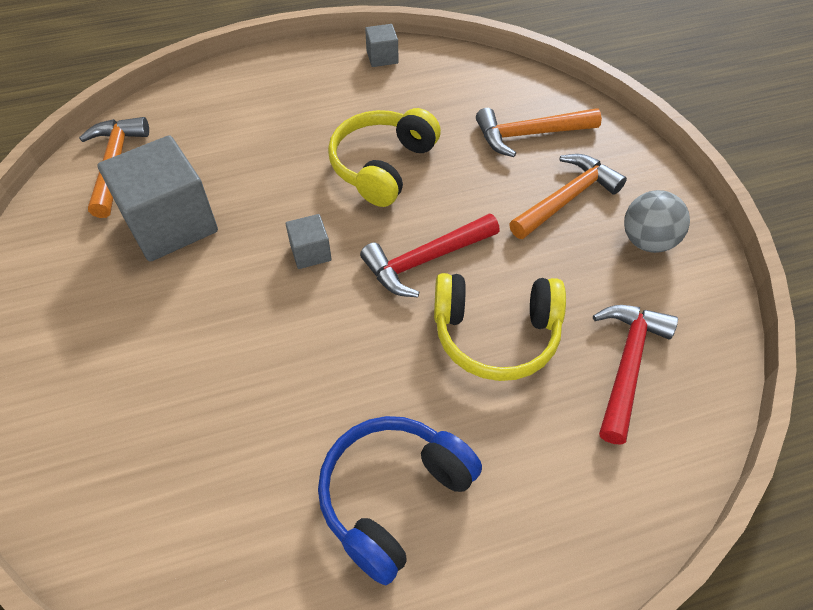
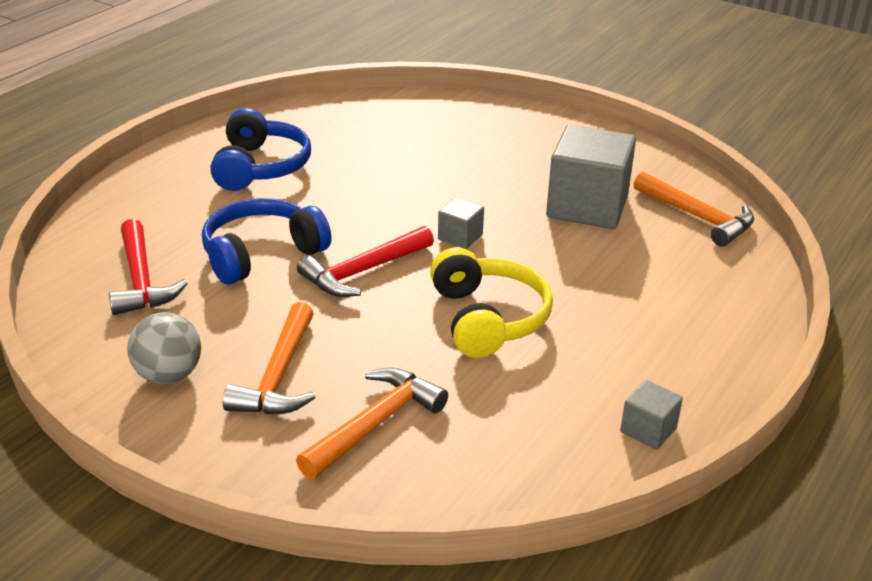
camera: 140 degrees right, 20 degrees down
(426, 260) = (363, 271): red hammer -> red hammer turned 150 degrees counterclockwise
(495, 335) = (261, 254): yellow headphones -> blue headphones

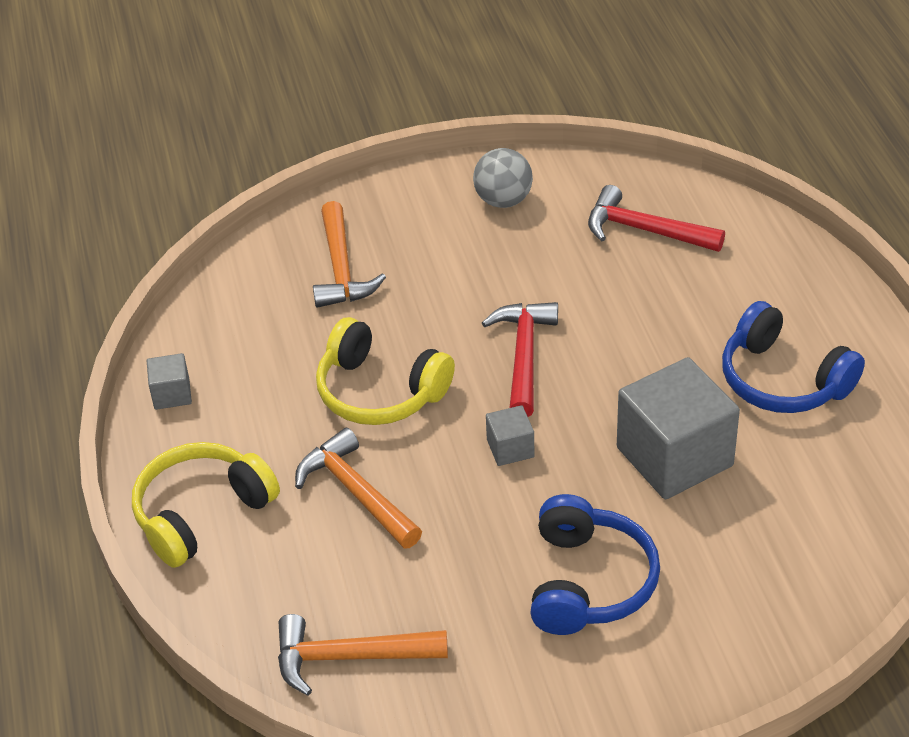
camera: 135 degrees right, 10 degrees up
(261, 254) = (615, 310): blue headphones -> blue headphones (589, 582)
(279, 376) = (443, 249): orange hammer -> orange hammer (356, 493)
(587, 207) = (461, 580): grey cube -> grey cube (674, 456)
(713, 335) = (201, 513): none -> yellow headphones

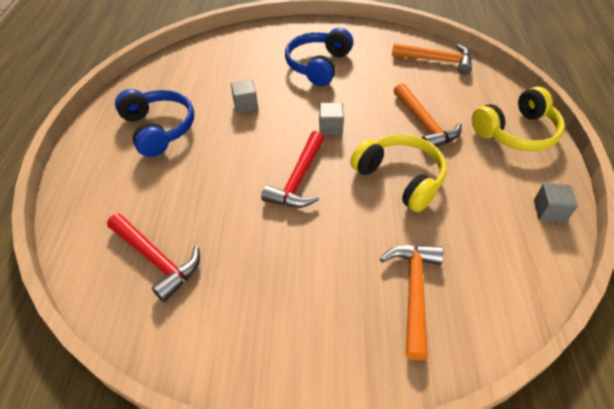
camera: 165 degrees left, 5 degrees up
(503, 200) = (250, 330): grey ball -> none
(674, 456) = (245, 105): grey cube -> grey cube, size x0.46

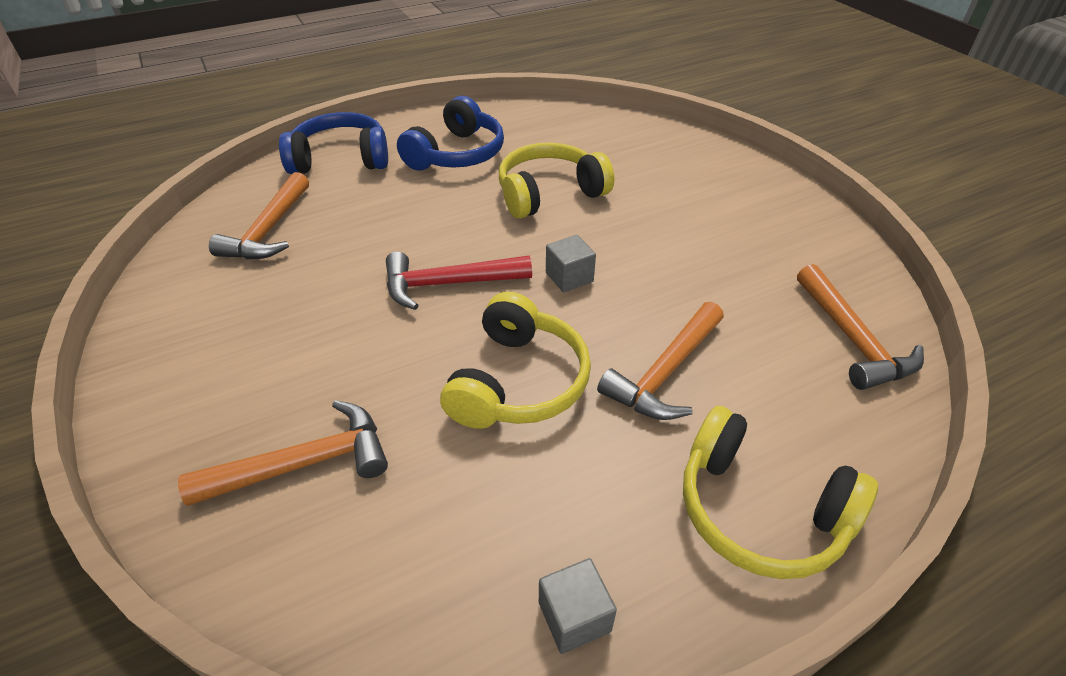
camera: 60 degrees right, 5 degrees down
(156, 259) = (269, 230): red hammer -> orange hammer
(245, 105) = (549, 193): grey cube -> yellow headphones
(318, 65) = (691, 220): blue headphones -> blue headphones (341, 159)

